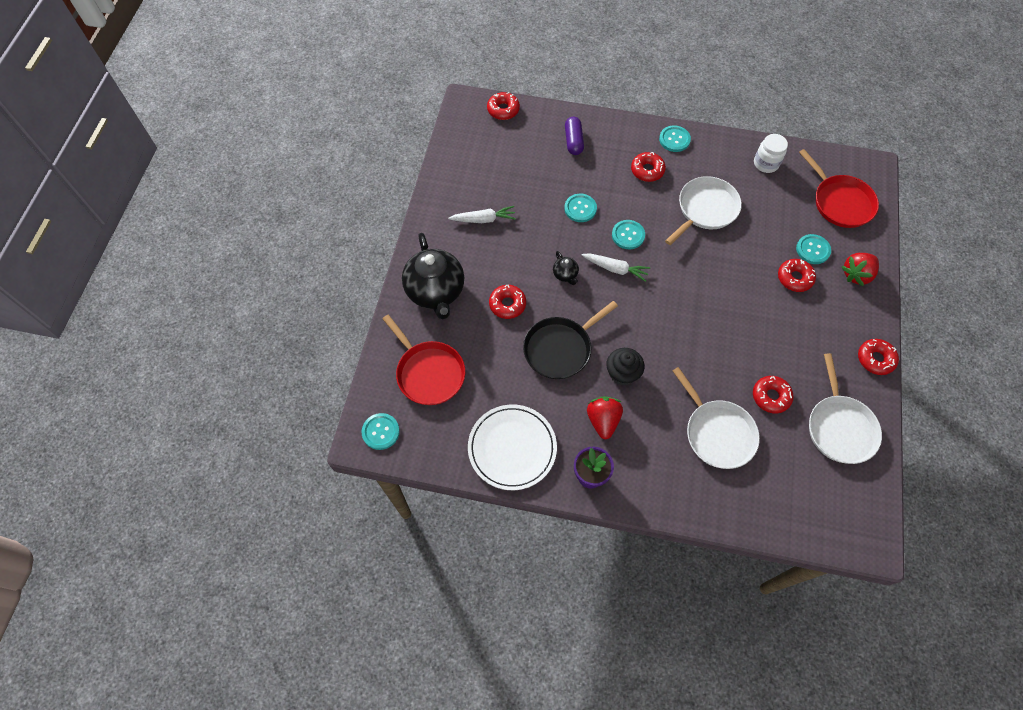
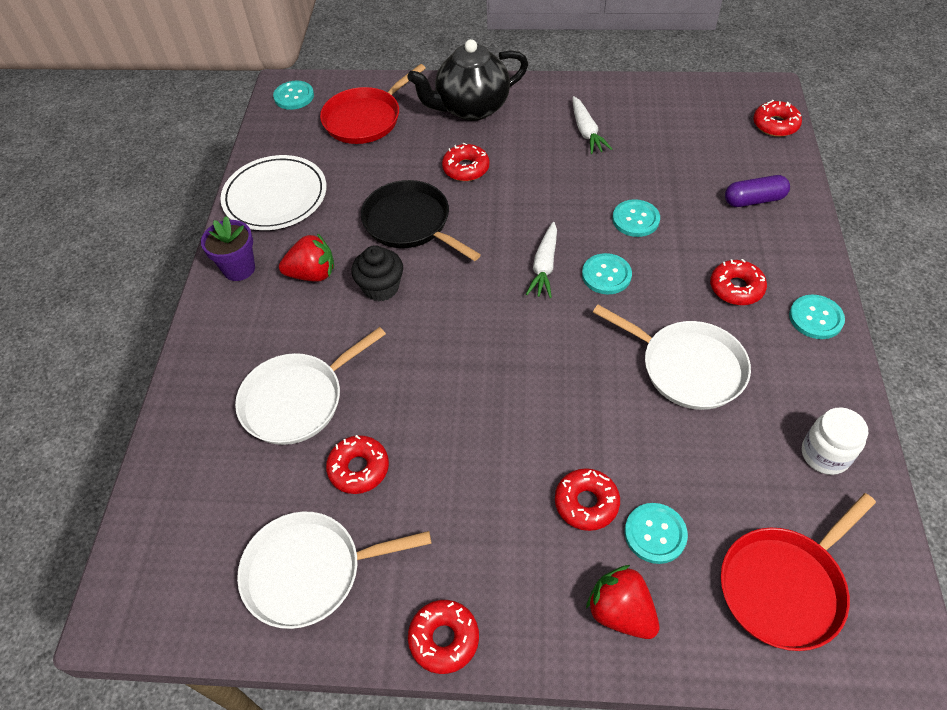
camera: 85 degrees right, 10 degrees down
(565, 275) = (522, 216): black teapot -> none

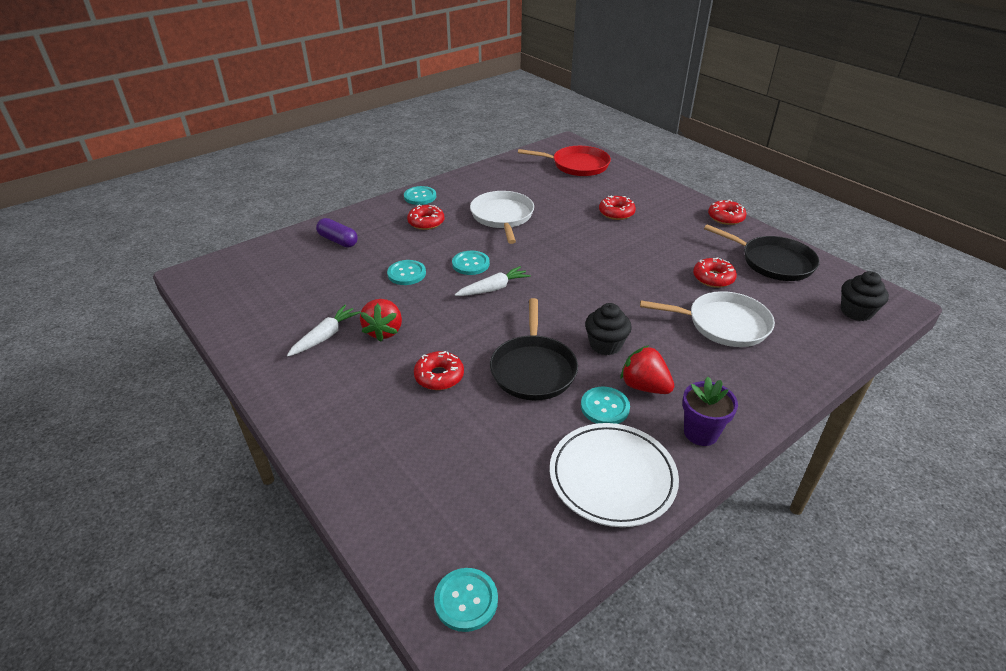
camera: 135 degrees left, 15 degrees down
(163, 547) = (856, 312): none -> black cupcake
(309, 572) = (773, 262): white pan -> black pan
(365, 119) = (441, 493): red pan -> none
(471, 108) = (351, 422): black teapot -> none
(620, 612) = (644, 189): red strawberry -> red strawberry (384, 331)
(655, 534) = (601, 194): turquoise button -> turquoise button (605, 407)
(775, 125) = (240, 258): red donut -> none
(825, 454) = (502, 174): white jar -> none

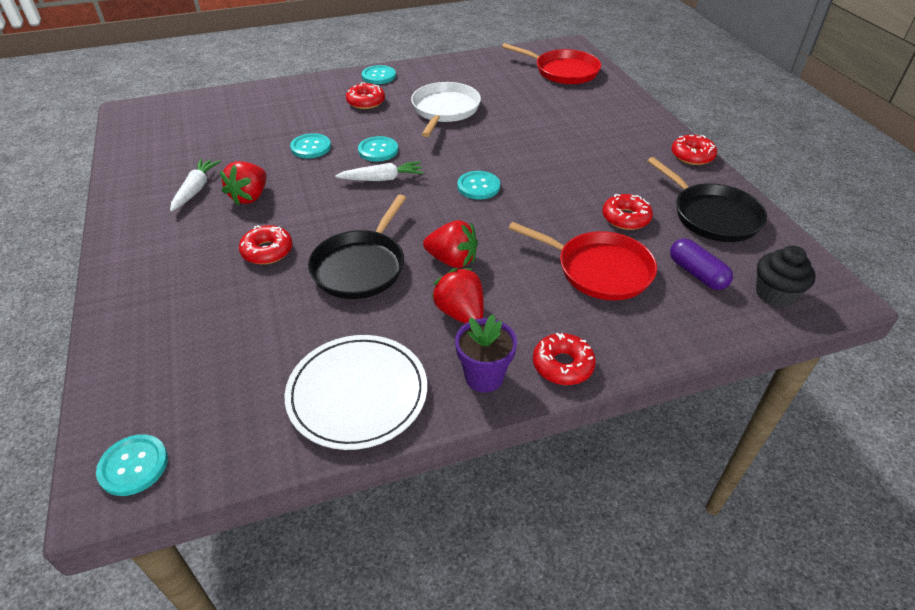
camera: 20 degrees right, 5 degrees up
(325, 336) = (196, 189): white carrot -> white carrot turned 45 degrees counterclockwise
(338, 240) = (272, 104): purple capsule -> purple capsule (697, 273)
(605, 345) = (452, 260): black cupcake -> red strawberry
(605, 407) = (403, 323): turquoise button -> turquoise button (478, 186)
(616, 213) = (568, 128): red donut -> red donut (562, 365)
(723, 324) = (599, 270): white pan -> red pan

